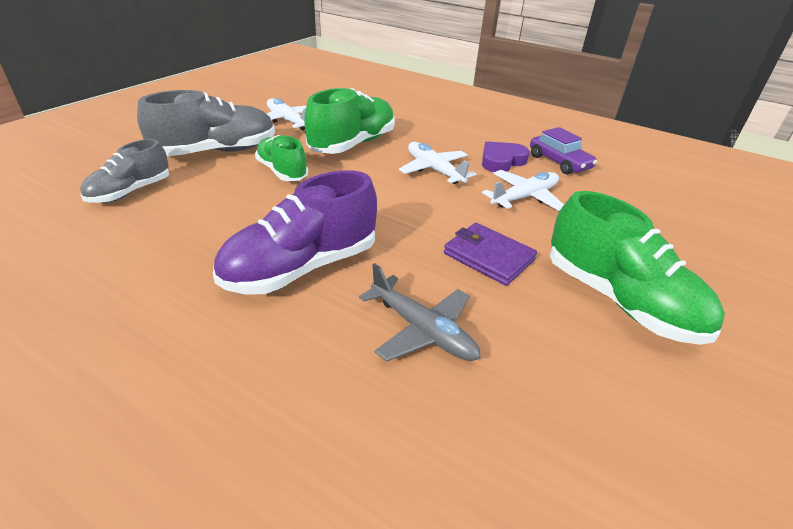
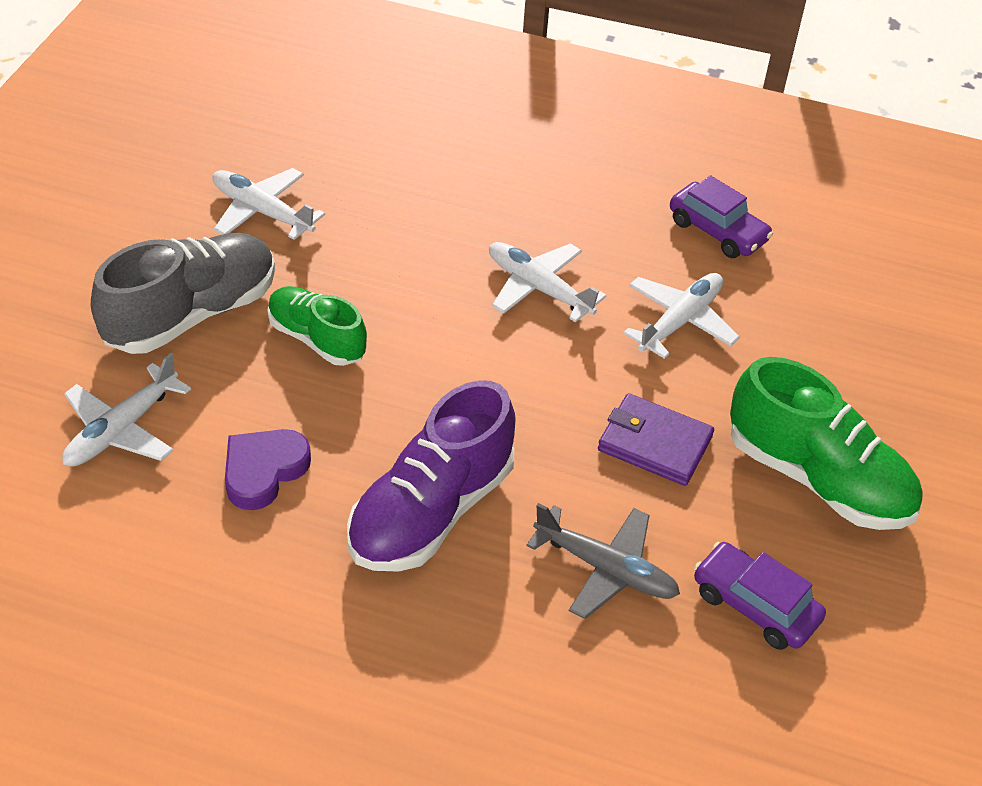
camera: 15 degrees left, 10 degrees up
(130, 192) = (122, 429): grey shoe -> white plane
(353, 144) = (394, 251): green shoe -> none
(501, 161) = (632, 246): purple heart -> purple heart (263, 471)
(551, 385) = (754, 605): none -> purple car

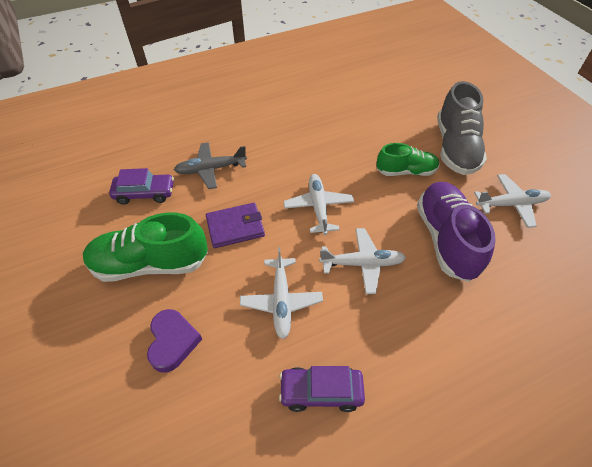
camera: 140 degrees right, 5 degrees up
(122, 429) = (409, 105): white plane -> white plane (318, 207)
(263, 471) = (353, 122): purple heart -> purple heart (173, 341)
(431, 511) = (288, 147): purple shoe -> purple shoe (446, 239)

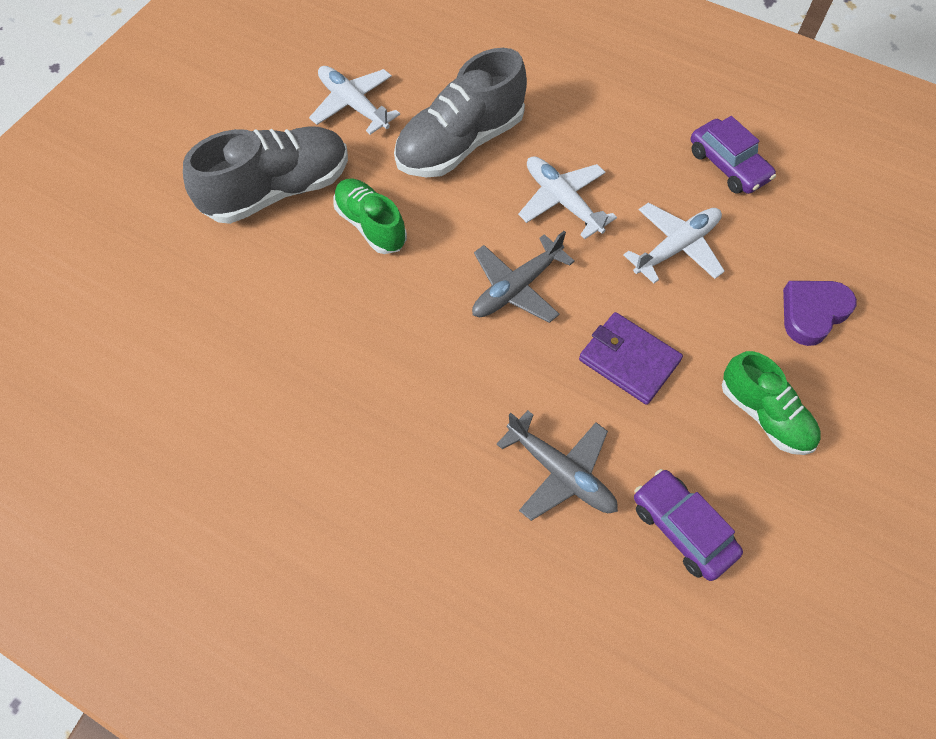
camera: 125 degrees left, 10 degrees up
(150, 264) = (764, 415): green shoe -> green shoe, size x0.62
(318, 207) = (517, 287): white plane -> grey plane
(446, 239) = (460, 143): purple shoe -> grey shoe

